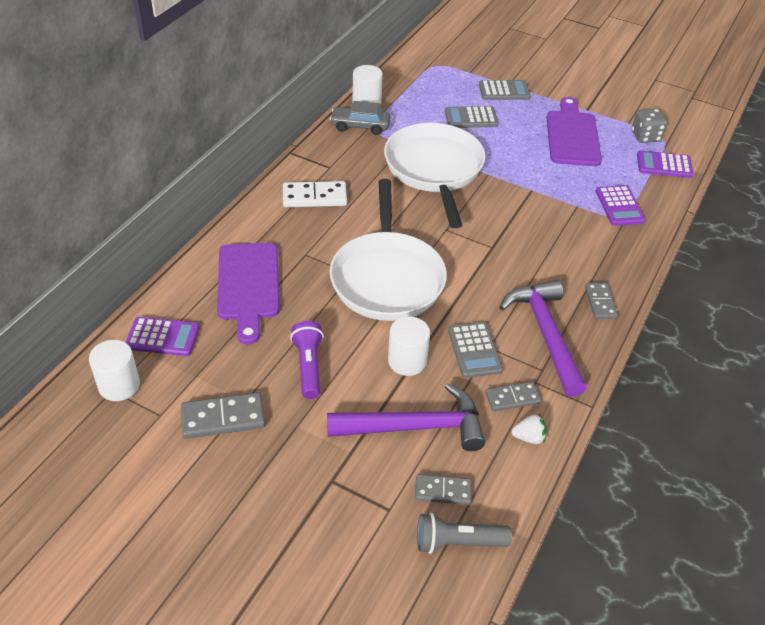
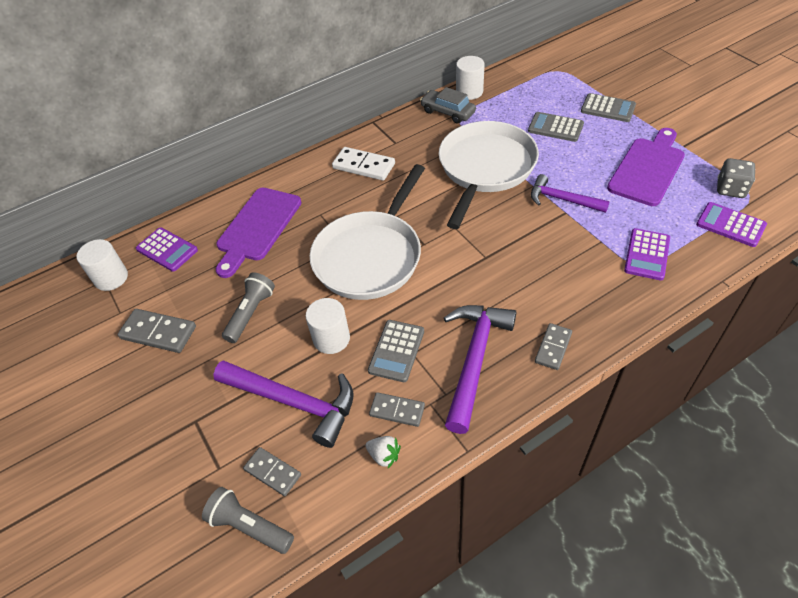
camera: 35 degrees right, 5 degrees up
(308, 366) = (250, 313): purple flashlight -> grey flashlight
(521, 179) = (562, 199): none -> purple hammer

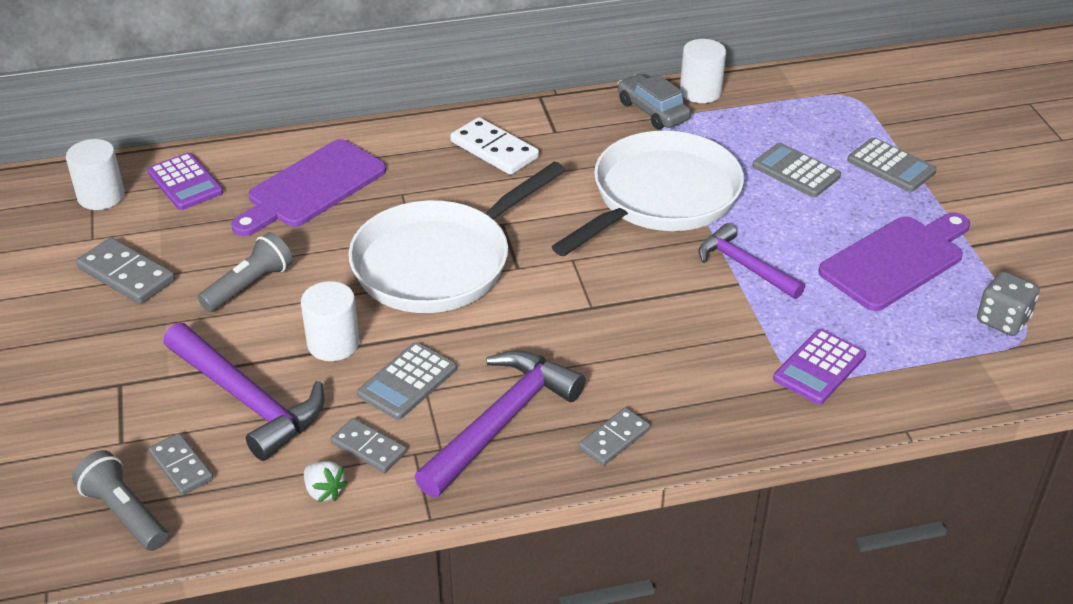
camera: 15 degrees right, 10 degrees down
(730, 225) = (968, 365): purple calculator -> none

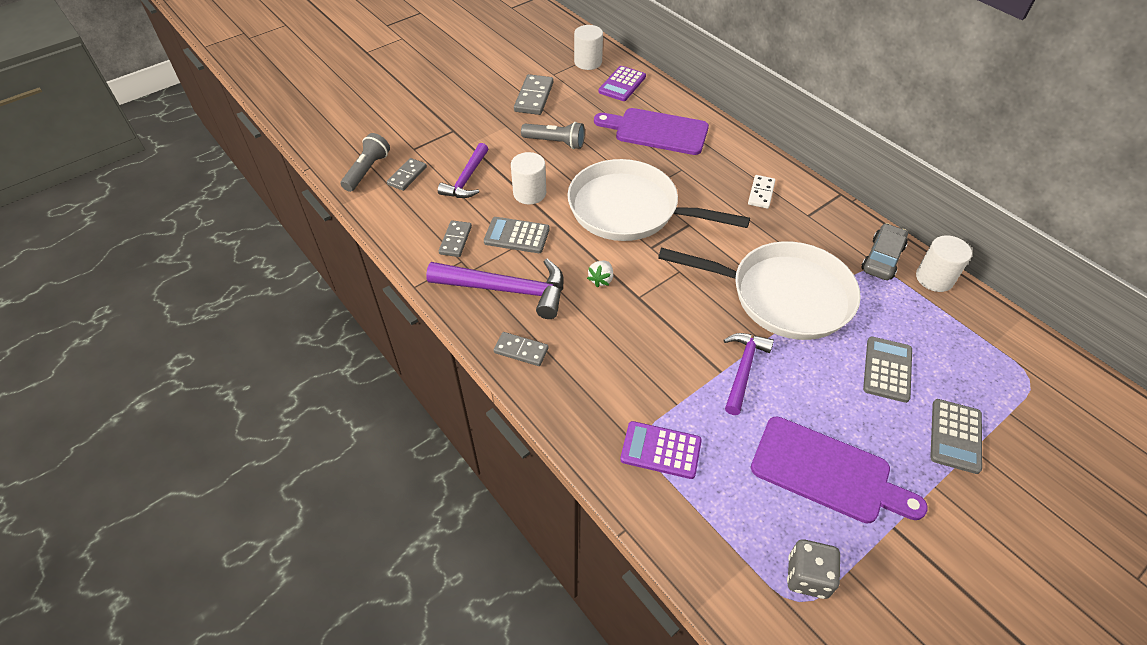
camera: 65 degrees right, 10 degrees up
(248, 400) = (466, 179): purple hammer -> purple hammer, size x0.64
(324, 491) = (414, 235): white strawberry -> white strawberry (601, 279)
(494, 150) = (761, 193): white domino -> white domino, size x0.66

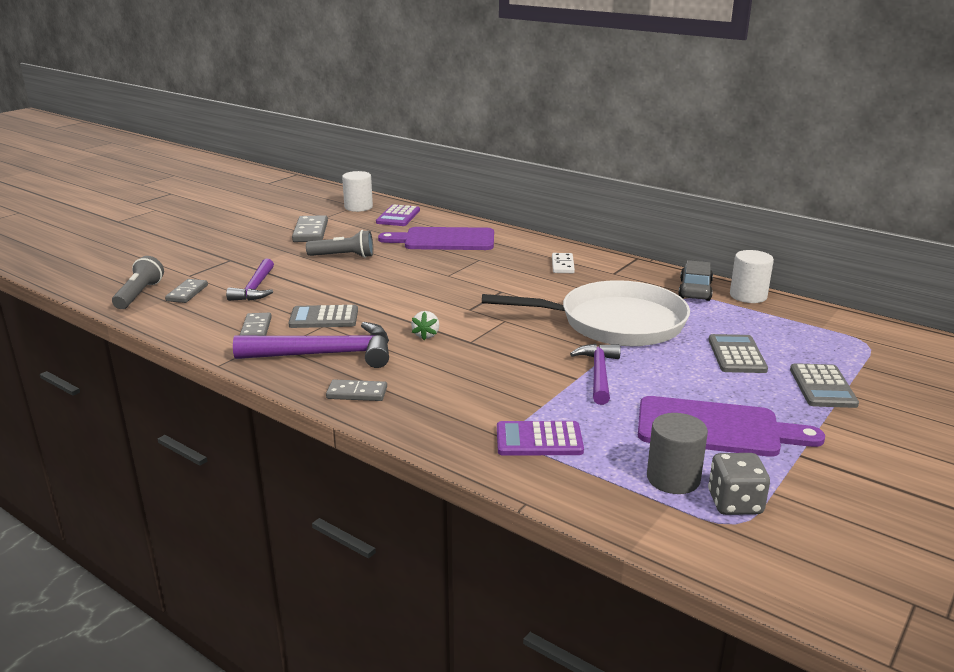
camera: 15 degrees left, 25 degrees down
(529, 193) = (328, 290): white cylinder -> none
(629, 209) = (437, 288): white pan -> none
(763, 530) = (673, 478): none -> grey cylinder

